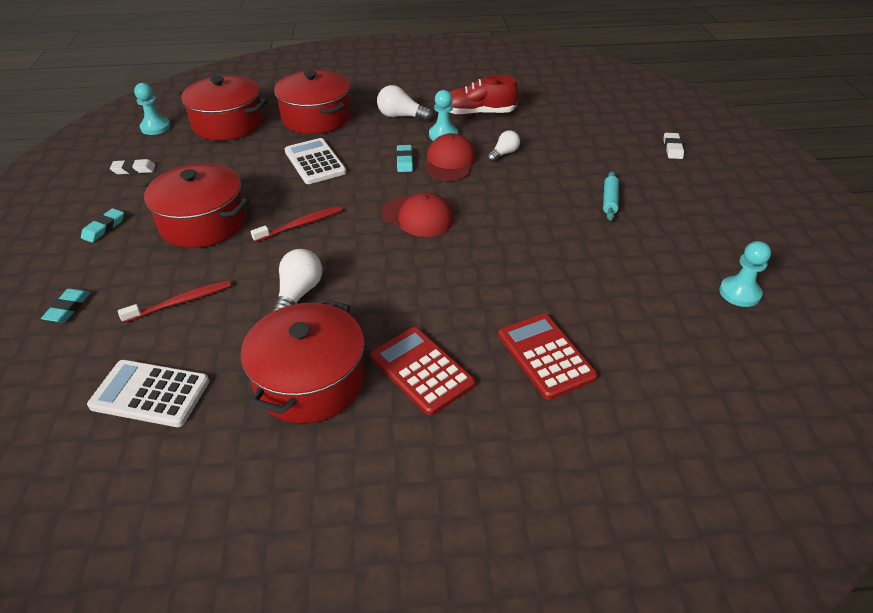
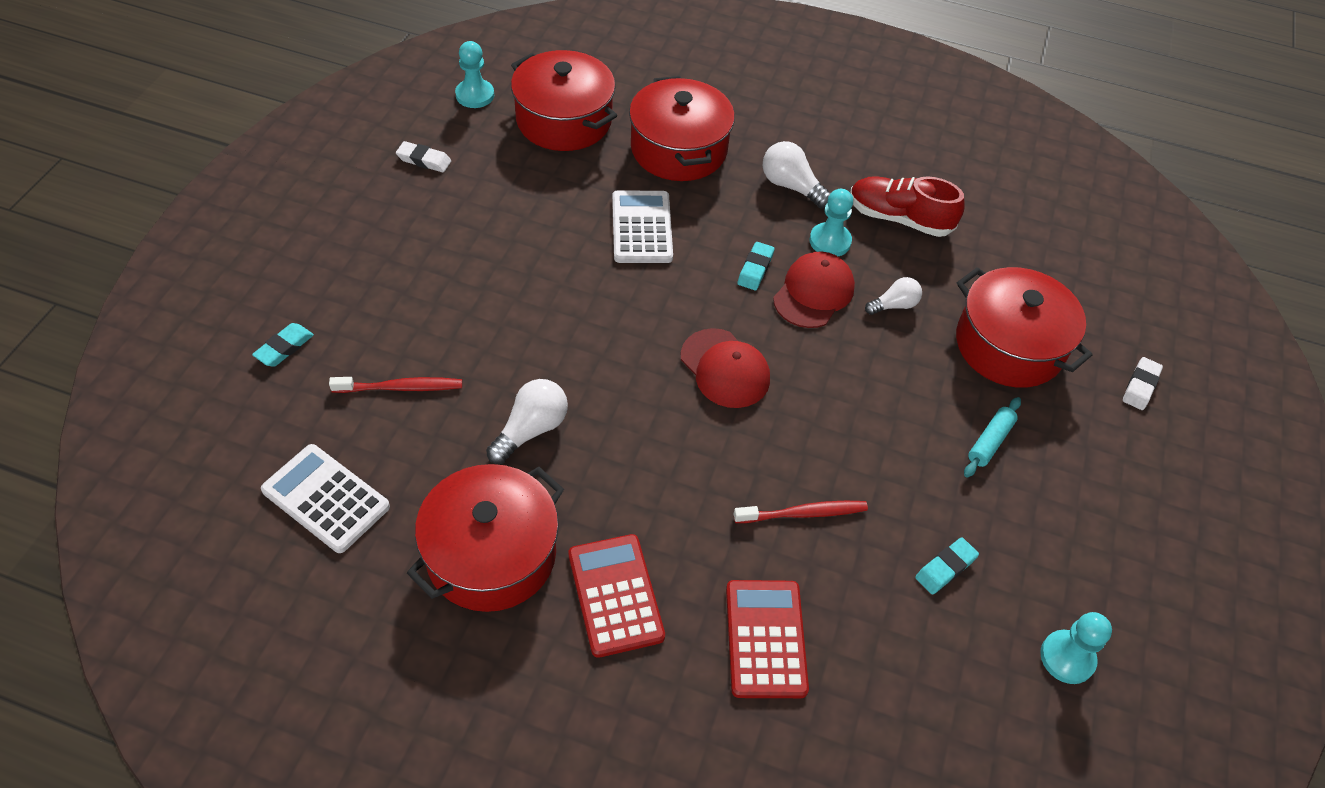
camera: 20 degrees right, 10 degrees up
(104, 228) = (359, 243): turquoise eraser -> turquoise eraser (945, 568)
(203, 222) = (470, 278): red pot -> red pot (1009, 345)
(300, 225) = (578, 325): red toothbrush -> red toothbrush (803, 513)

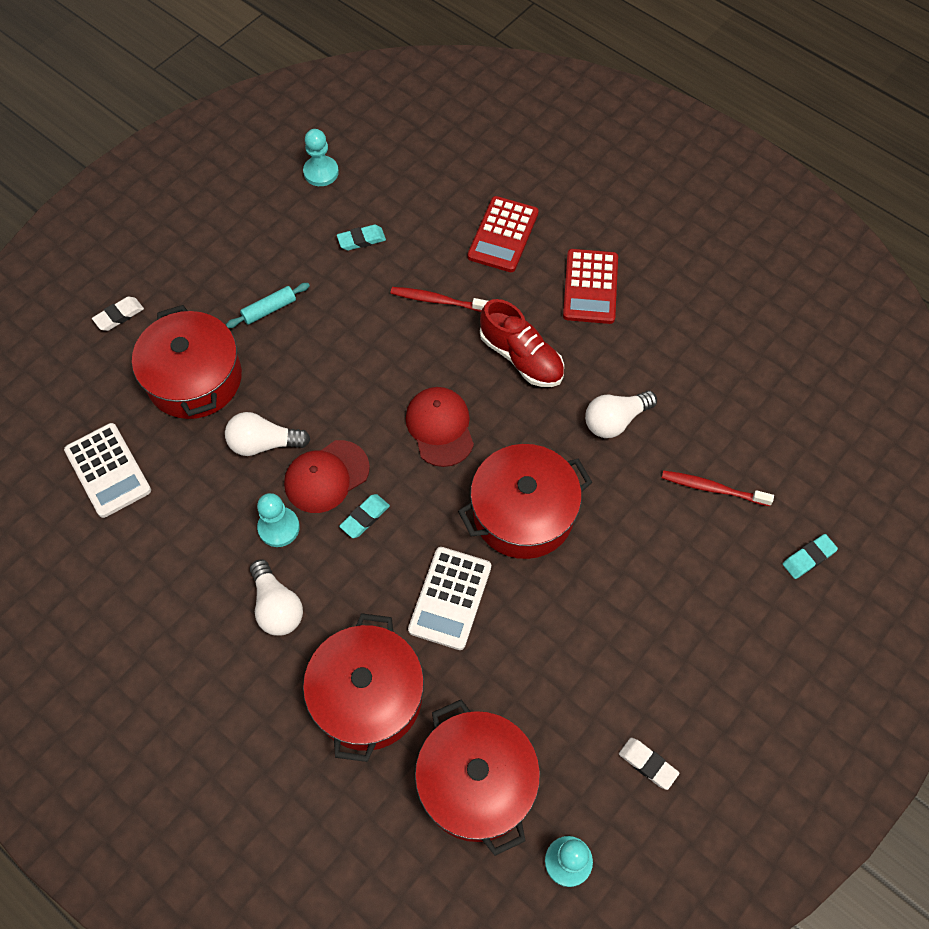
camera: 155 degrees left, 10 degrees up
(326, 499) = (781, 411): white calculator -> white calculator (108, 470)
(491, 554) = (668, 337): red pot -> red pot (523, 513)
(894, 305) = (264, 443): white light bulb -> white light bulb, size x1.51
(899, 218) = (196, 534): red shoe -> red shoe (521, 357)

